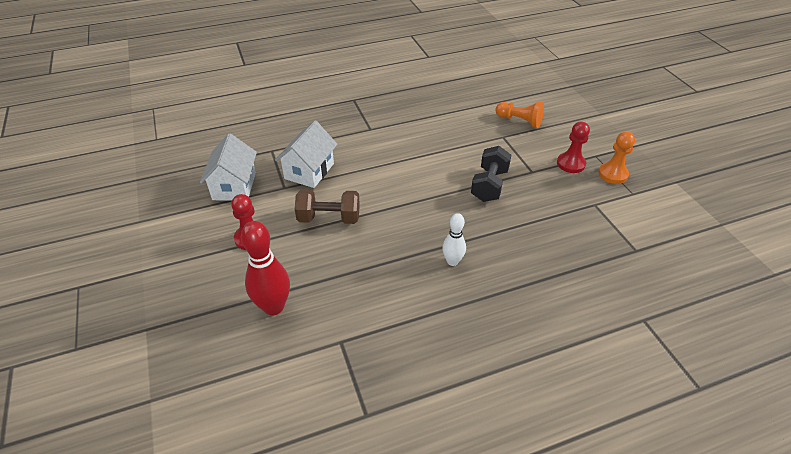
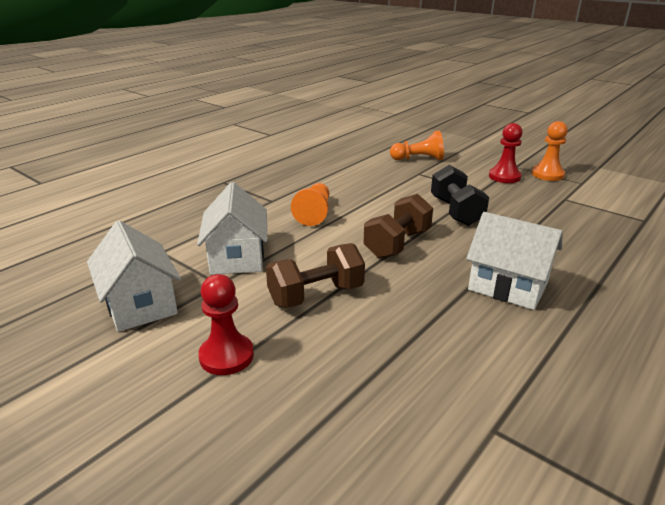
camera: 30 degrees left, 15 degrees down
(273, 307) = (352, 429): red bowling pin -> none
(387, 151) = (314, 213): none -> orange pawn
(416, 198) = (397, 244): none -> brown dumbbell
(452, 261) = (508, 286): white bowling pin -> white house

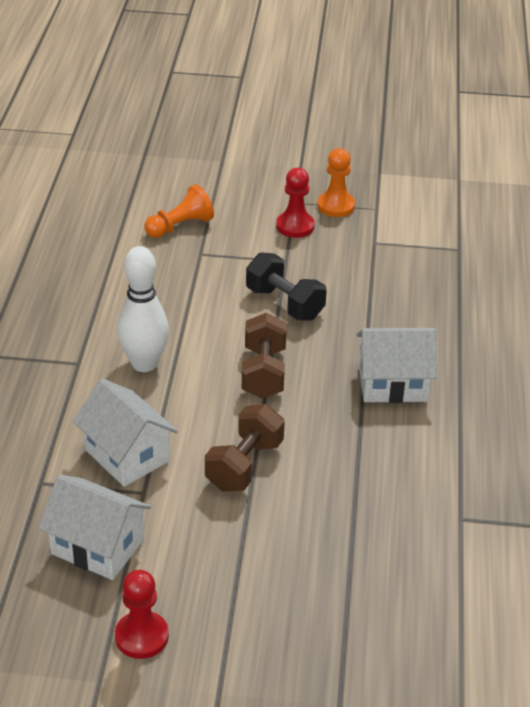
camera: 35 degrees left, 10 degrees up
(226, 356) = (230, 555): red pawn -> red pawn (141, 636)
(314, 213) = (144, 364): orange pawn -> white bowling pin

